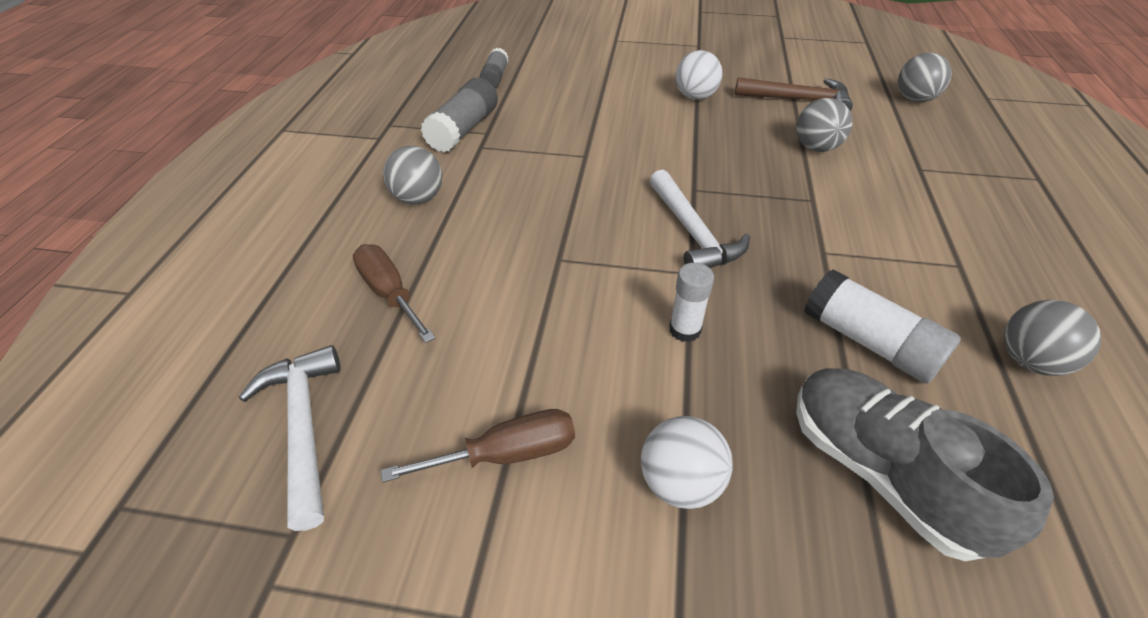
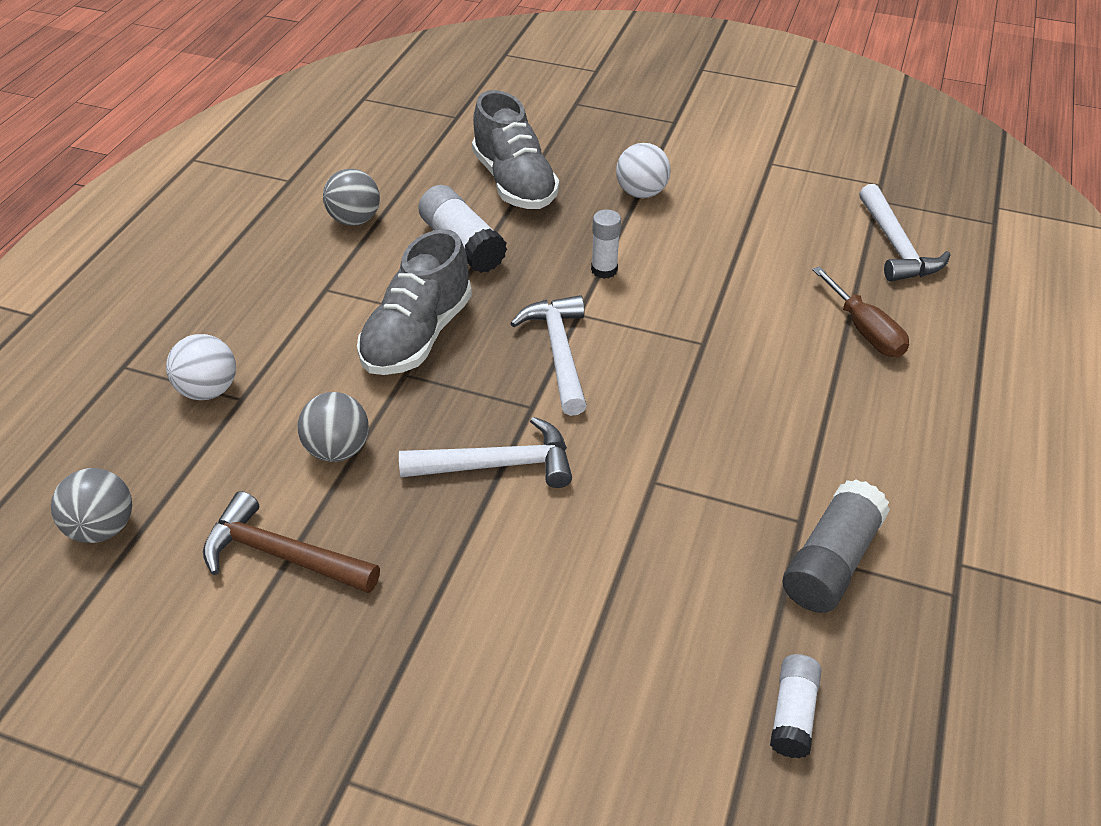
camera: 170 degrees left, 0 degrees up
(418, 198) = (867, 438): grey ball -> none
(495, 77) = (793, 714): grey glue stick -> white glue stick
(507, 454) = (750, 217): brown screwdriver -> none
(695, 97) = (443, 590): white ball -> white ball (209, 390)
(698, 152) = (497, 465): none -> white hammer
(829, 231) = (417, 335): none -> grey shoe

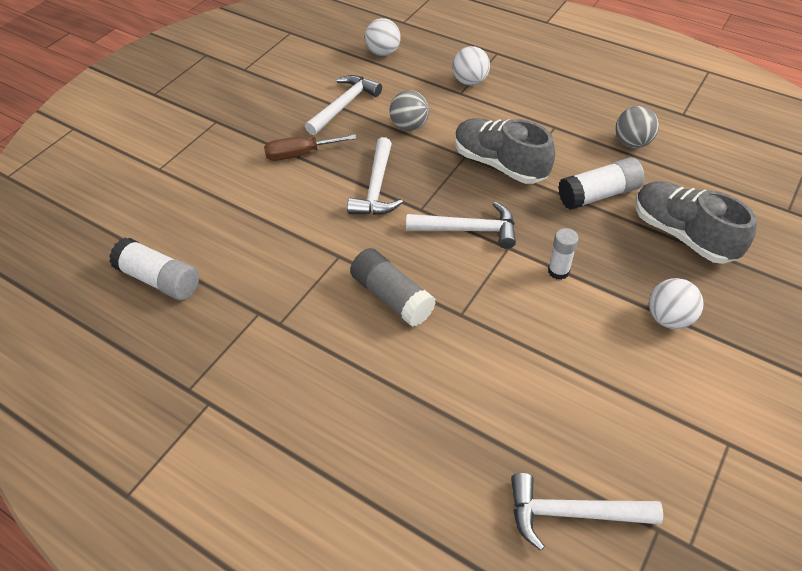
camera: 105 degrees right, 5 degrees up
(103, 528) = (383, 52): grey ball -> white ball
(282, 555) = (344, 105): brown hammer -> white hammer
(514, 183) = (683, 234): grey shoe -> grey shoe turned 60 degrees clockwise
(793, 714) = (159, 279): white glue stick -> white glue stick, size x1.61
(831, 561) = (242, 329): grey glue stick -> grey glue stick (392, 297)
(864, 330) = (452, 434): brown screwdriver -> brown screwdriver (300, 154)

